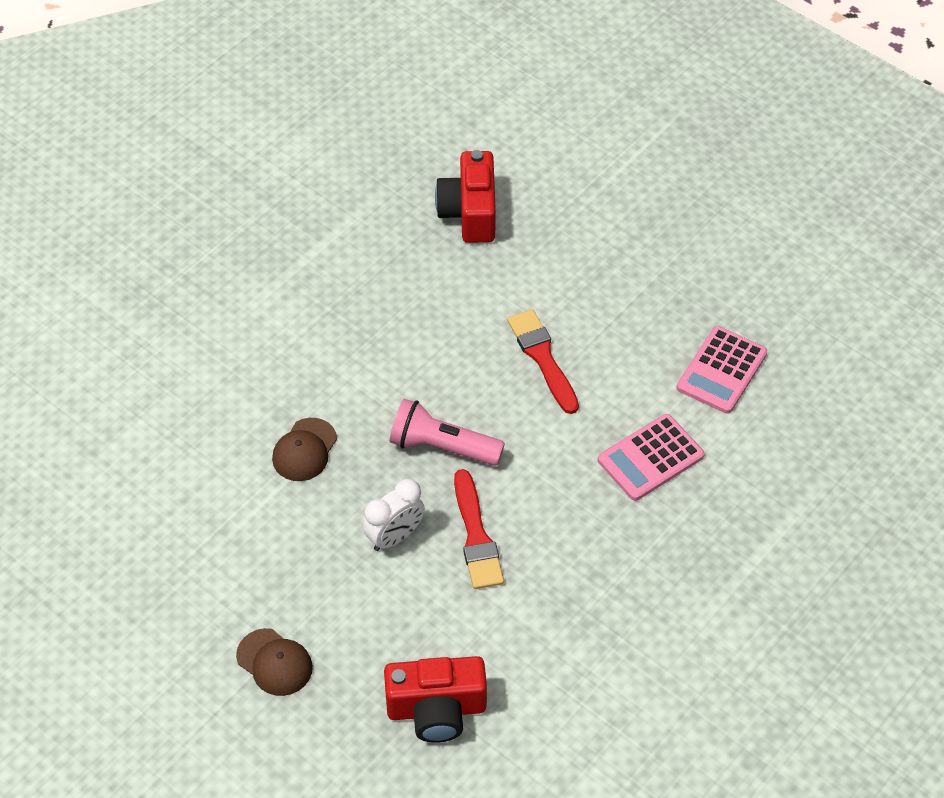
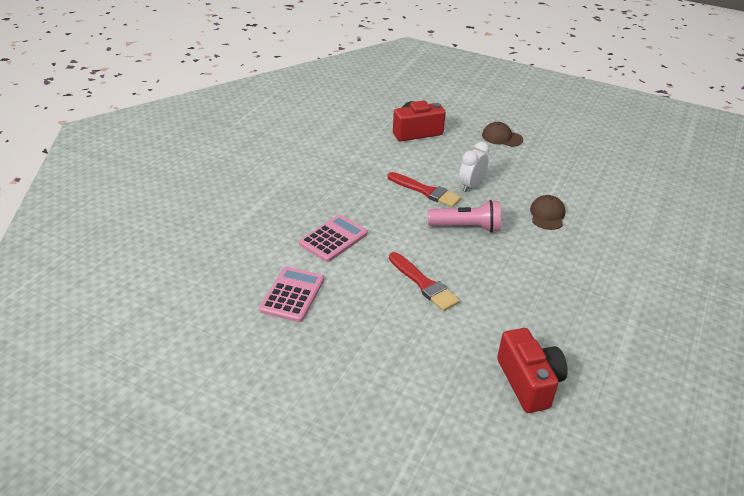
camera: 165 degrees right, 15 degrees down
(476, 536) = (426, 191): red brush -> red brush turned 150 degrees clockwise

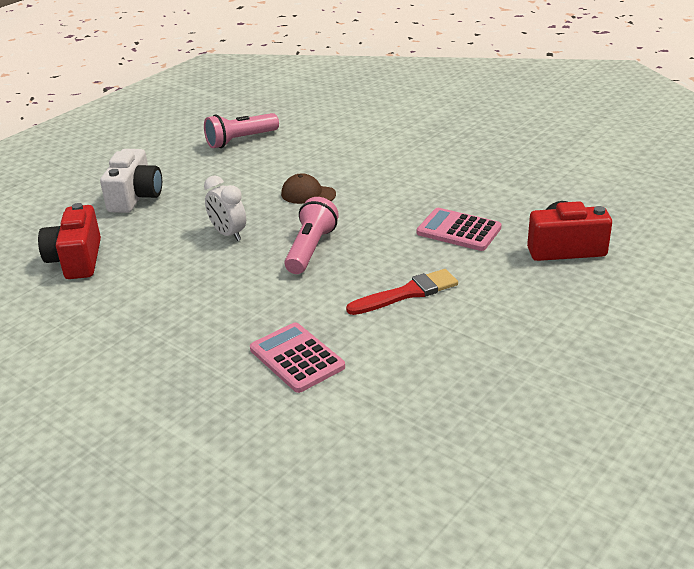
camera: 75 degrees left, 5 degrees down
(292, 295) = (406, 404): pink calculator -> pink calculator (459, 230)
(426, 191) = (223, 269): red brush -> none
(502, 137) = (135, 197): brown cap -> white camera
(615, 167) = (240, 140): none -> pink flashlight

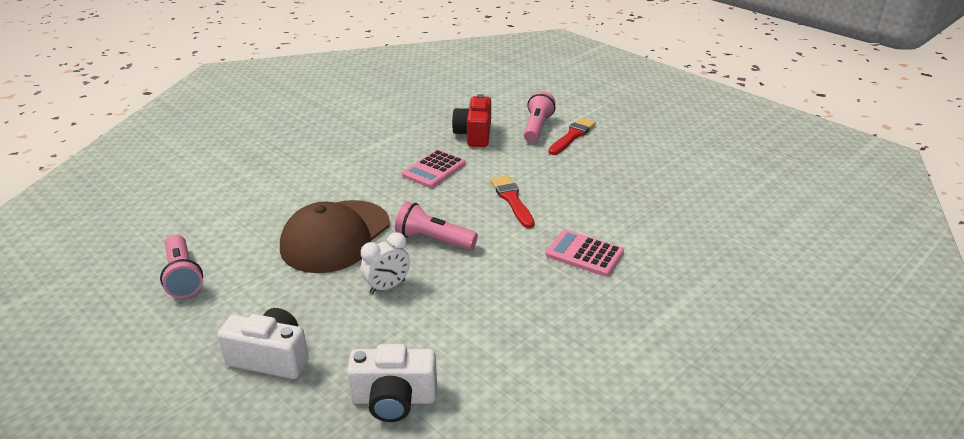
camera: 85 degrees left, 0 degrees up
(76, 260) = (394, 399): red camera -> white camera
(297, 358) = (584, 254): pink calculator -> pink calculator turned 60 degrees clockwise
(308, 194) = (335, 236): brown cap -> brown cap, size x2.22
(611, 334) = (572, 136): none -> red brush
(618, 299) = (537, 127): none -> pink flashlight

